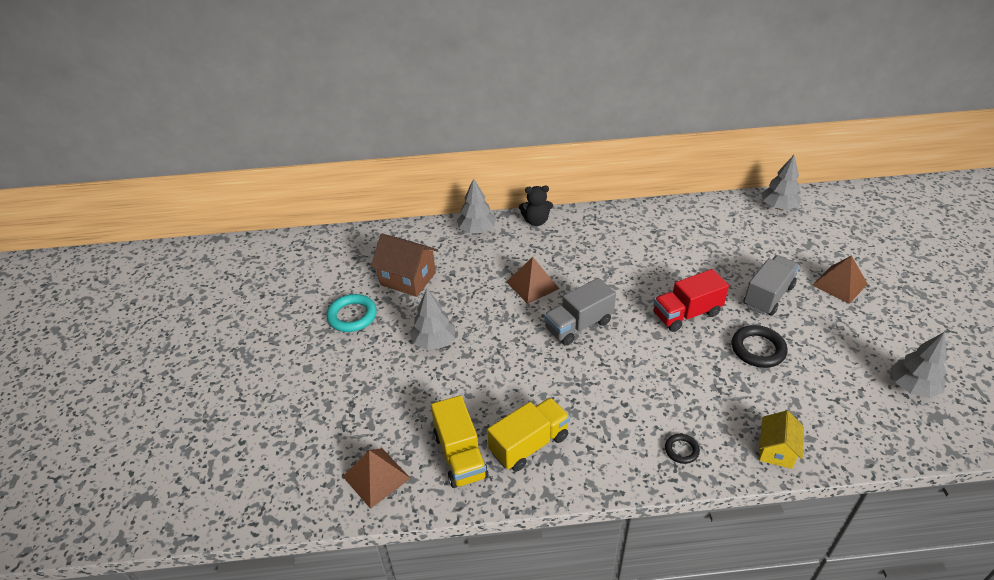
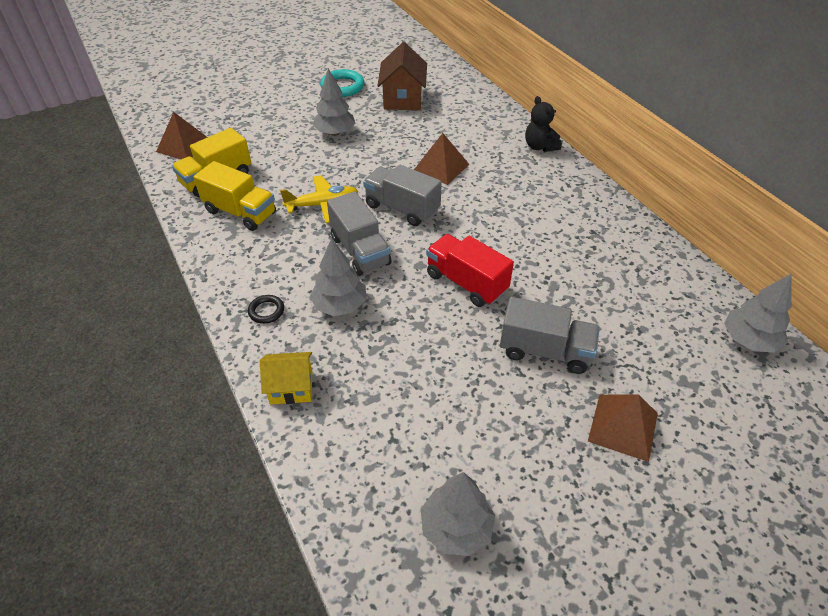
camera: 65 degrees right, 5 degrees up
(476, 230) = (496, 116): grey tree -> grey tree (340, 305)
(547, 377) = (322, 204): none -> yellow plane
(624, 367) = (360, 251): none -> grey truck
(758, 349) = (442, 353): black ring -> none

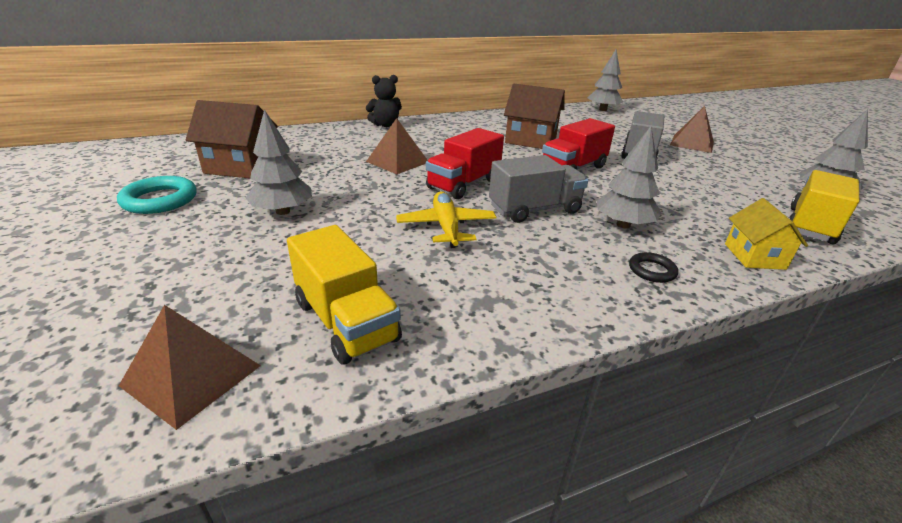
camera: 85 degrees left, 15 degrees down
(240, 212) = (450, 293): yellow truck -> yellow truck (810, 225)
(402, 208) = (463, 184): grey truck -> red truck
(545, 252) = (530, 140): none -> brown house

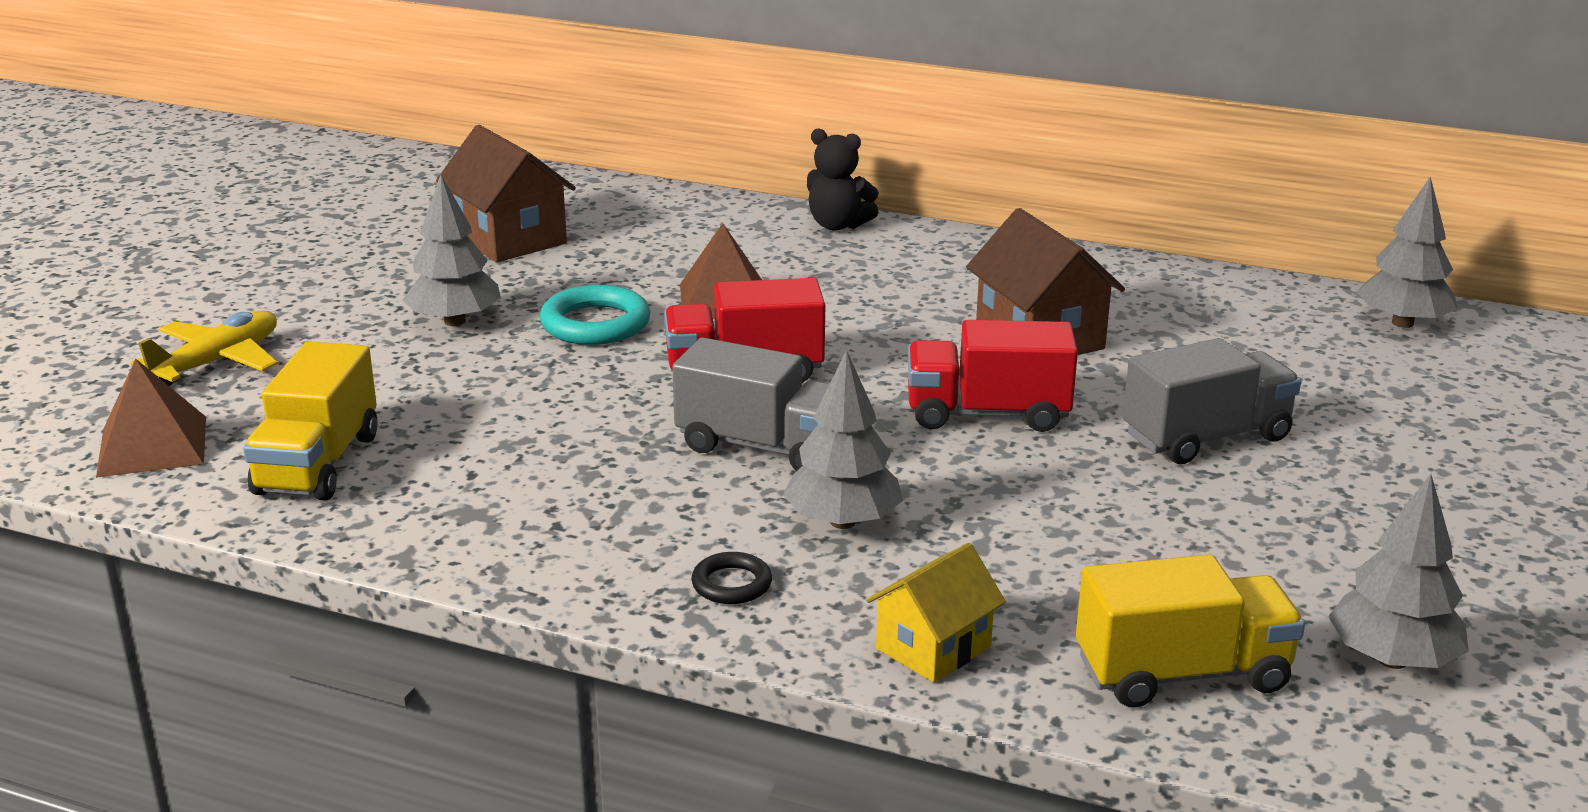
camera: 45 degrees right, 5 degrees down
(160, 200) = (360, 257): turquoise ring -> turquoise ring (595, 324)
(446, 227) = (597, 418): yellow plane -> yellow plane (217, 362)
(692, 143) = (1407, 464): brown pyramid -> none

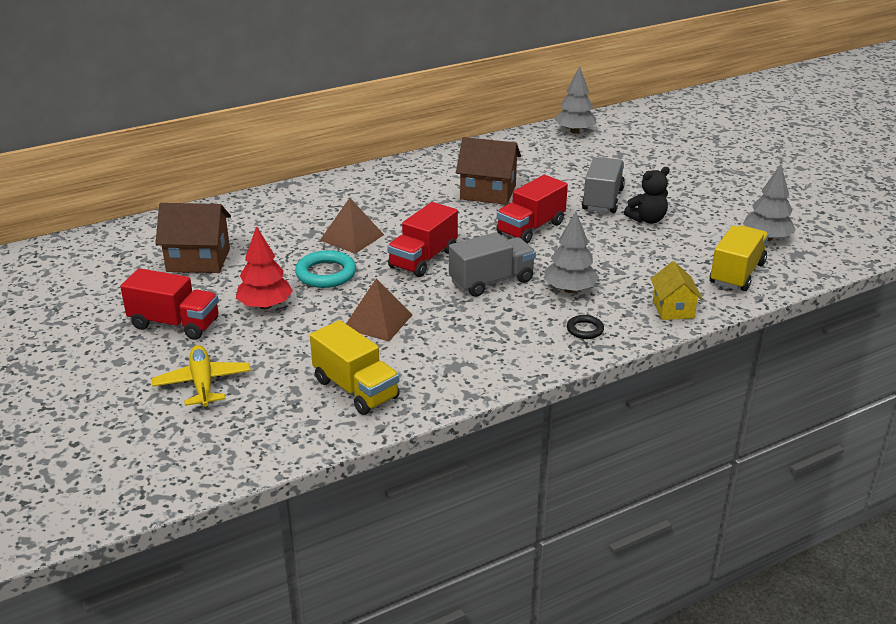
camera: 50 degrees left, 5 degrees up
(152, 446) = (268, 430): brown pyramid -> brown pyramid (377, 321)
(336, 290) = (175, 324): none -> red truck
(455, 321) = (265, 306): grey tree -> red tree
(838, 225) = (323, 185): black teddy bear -> black teddy bear (647, 219)

